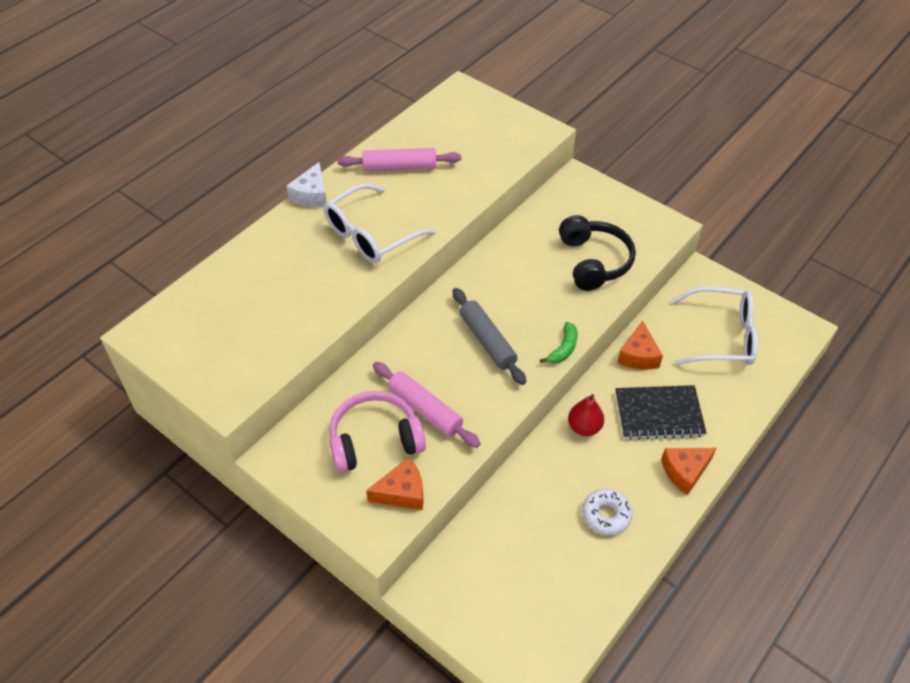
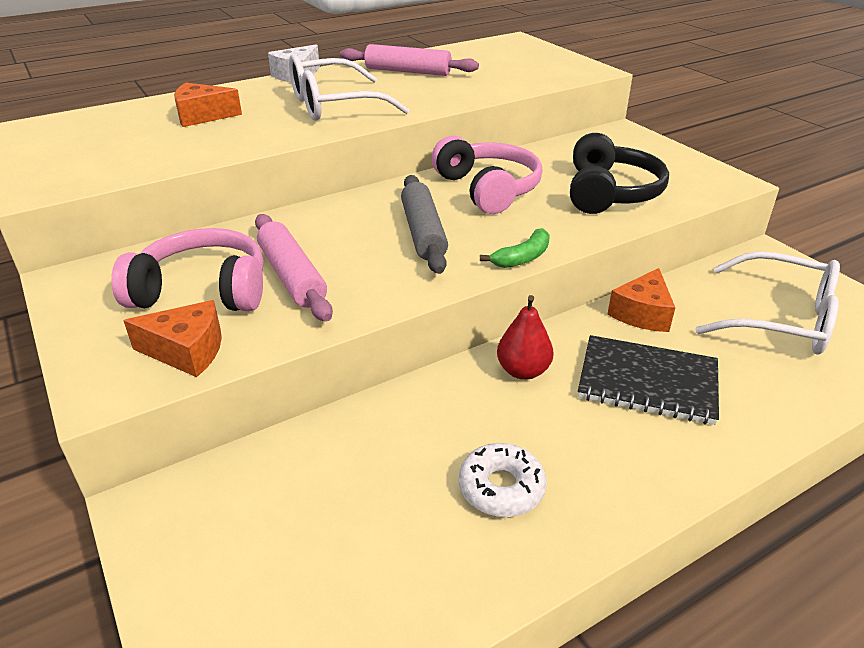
camera: 20 degrees right, 15 degrees down
(509, 279) = (488, 189): none -> pink headphones
(684, 471) = (664, 464): orange cheese -> orange cheese (202, 116)

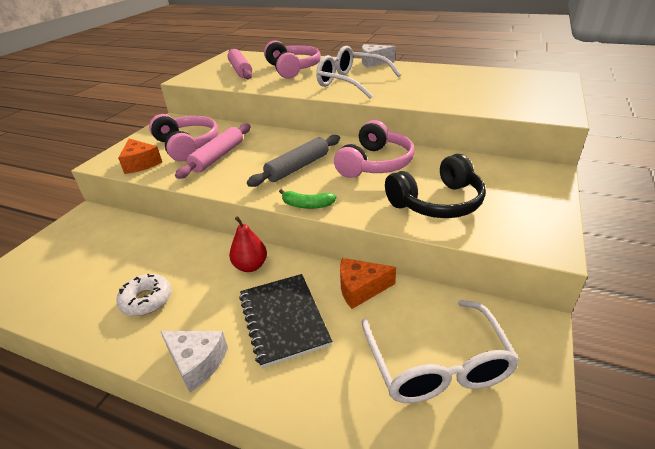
camera: 55 degrees right, 0 degrees up
(202, 116) = (293, 69): orange cheese -> pink headphones
(408, 72) = (432, 77): pink rolling pin -> pink rolling pin (240, 70)
(669, 474) = (197, 362): none -> white cheese

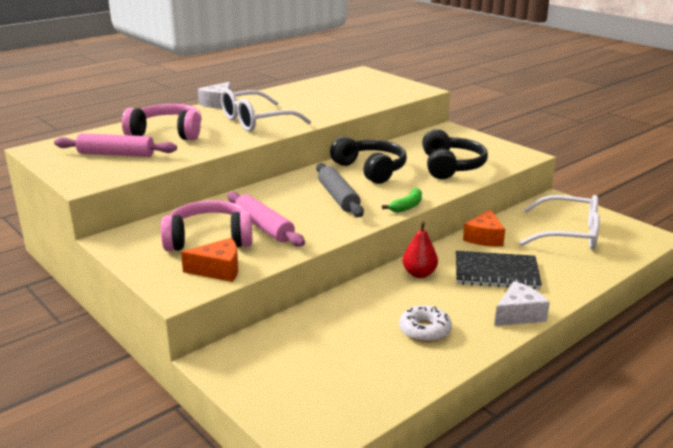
camera: 65 degrees left, 10 degrees down
(375, 163) = (371, 169): pink headphones -> black headphones

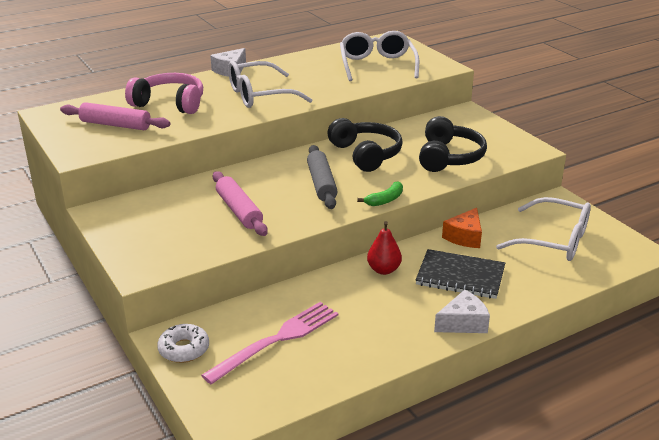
camera: 10 degrees right, 5 degrees up
(209, 239) = (184, 219): pink headphones -> none
(218, 270) = (182, 252): orange cheese -> none
(337, 351) = (277, 340): none -> pink fork
(359, 92) = (377, 65): none -> white glasses
(425, 330) = (366, 329): white donut -> white donut (184, 349)

